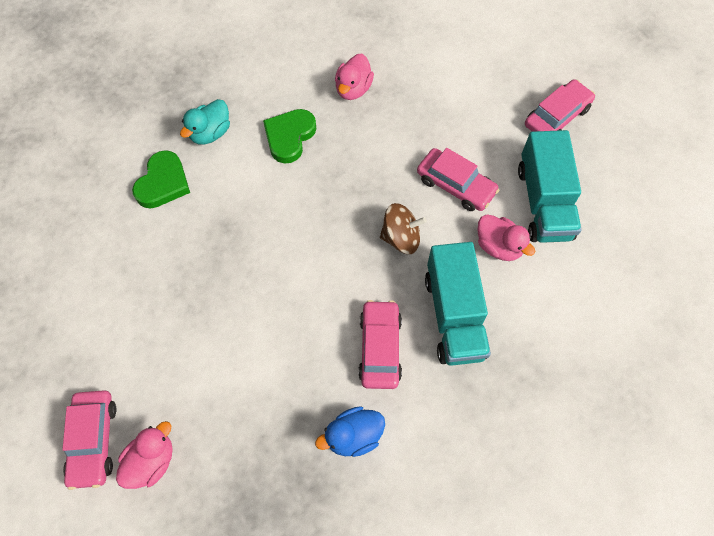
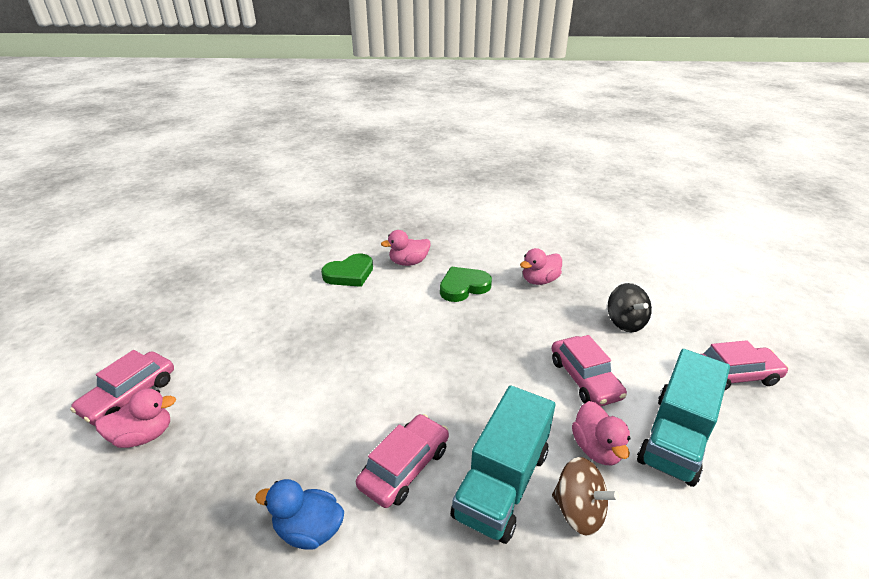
camera: 35 degrees right, 30 degrees down
(210, 133) = (408, 262): turquoise duck -> pink duck
(401, 238) = (499, 391): brown spinning top -> brown spinning top (578, 511)
(453, 102) = (625, 322): none -> black spinning top

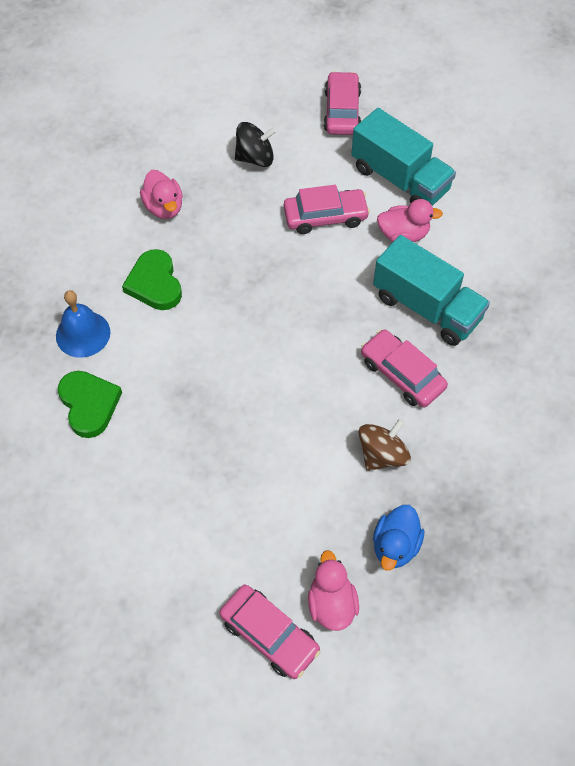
camera: 80 degrees left, 25 degrees up
(309, 530) = (452, 448): blue duck -> blue duck (395, 546)
(408, 262) = (83, 334): pink duck -> blue bell
(578, 511) = (456, 265): brown spinning top -> brown spinning top (382, 455)

